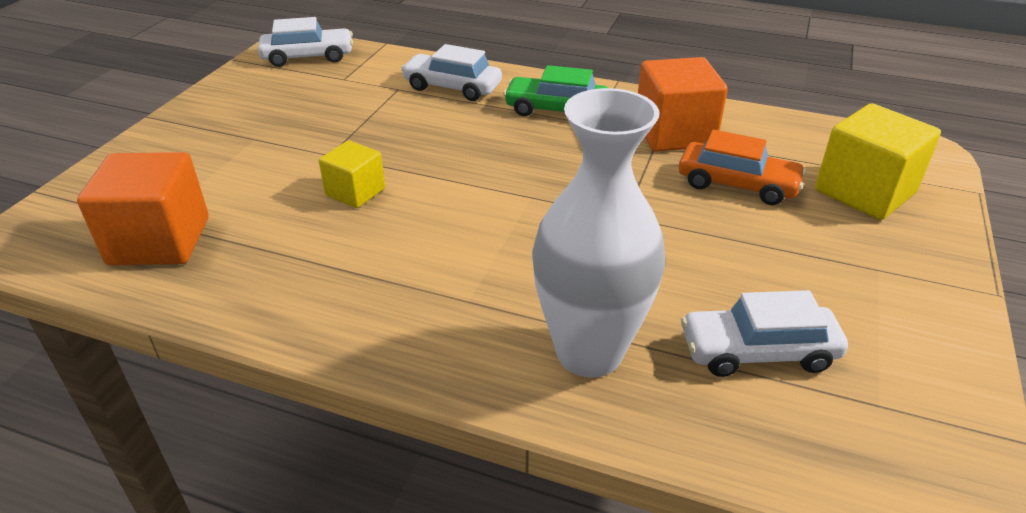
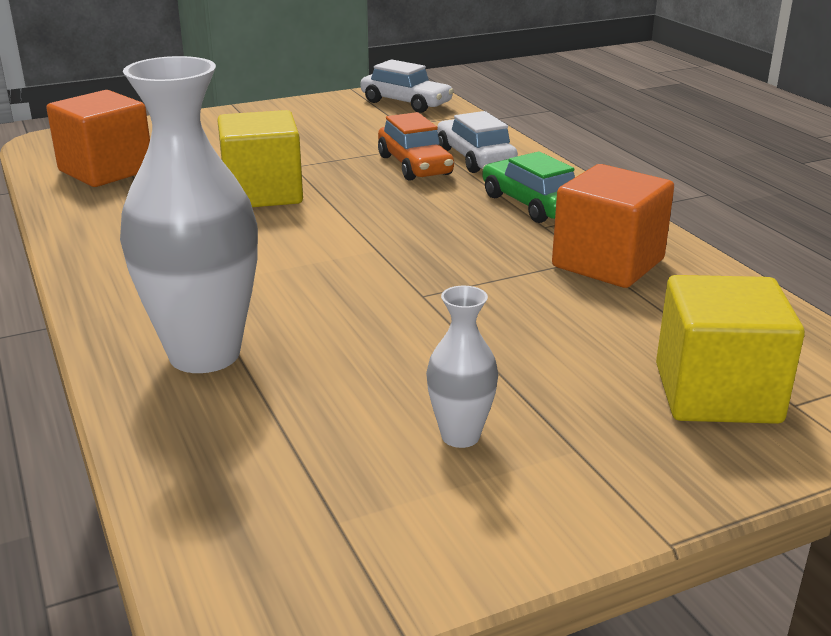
camera: 45 degrees right, 10 degrees down
(355, 192) = (262, 193): yellow cube -> yellow cube, size x1.69
(737, 185) = (581, 323): orange car -> orange car (414, 165)
(758, 352) = (322, 428): white car -> none
(823, 301) = (460, 436): none -> white vase

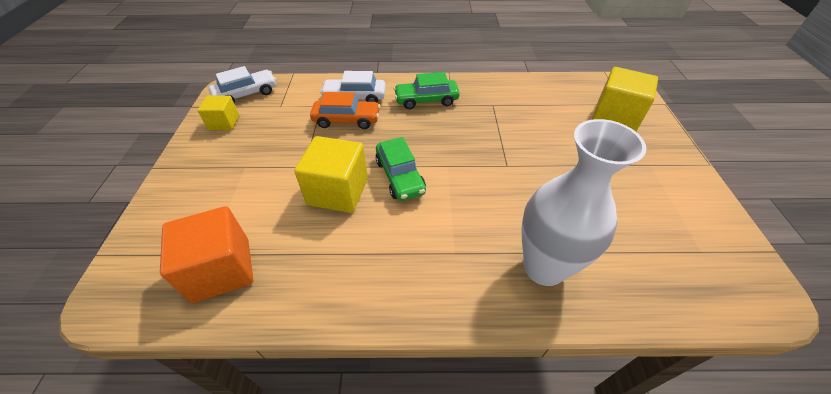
camera: 65 degrees left, 20 degrees up
(323, 222) = (400, 176): none -> green car
(337, 109) = (224, 122): none -> yellow cube
(460, 436) = (638, 193): white vase -> none
(608, 263) = (500, 102): orange cube -> none

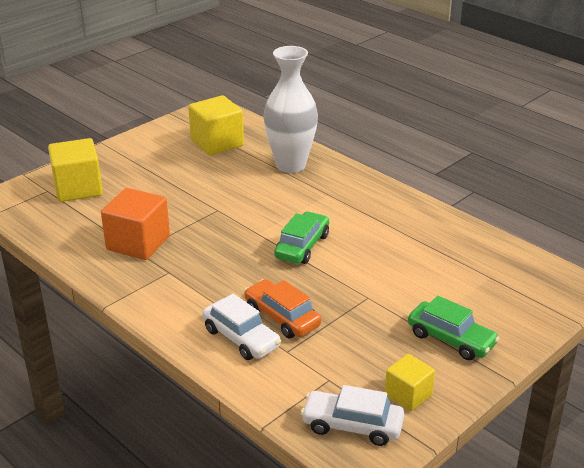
camera: 135 degrees left, 15 degrees down
(221, 269) = (484, 263): orange cube -> orange cube (138, 243)
(338, 191) = (360, 263): yellow cube -> yellow cube (217, 143)
(426, 100) = (182, 290): green car -> green car (451, 339)

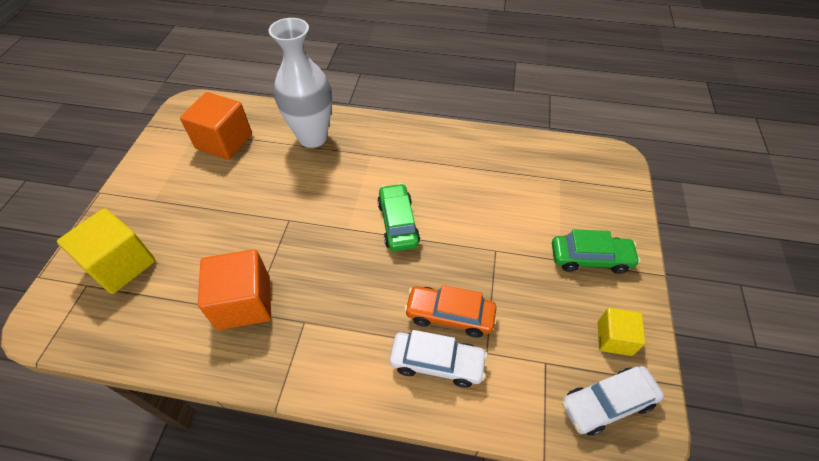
camera: 35 degrees left, 20 degrees up
(217, 143) = (224, 141): yellow cube -> orange cube

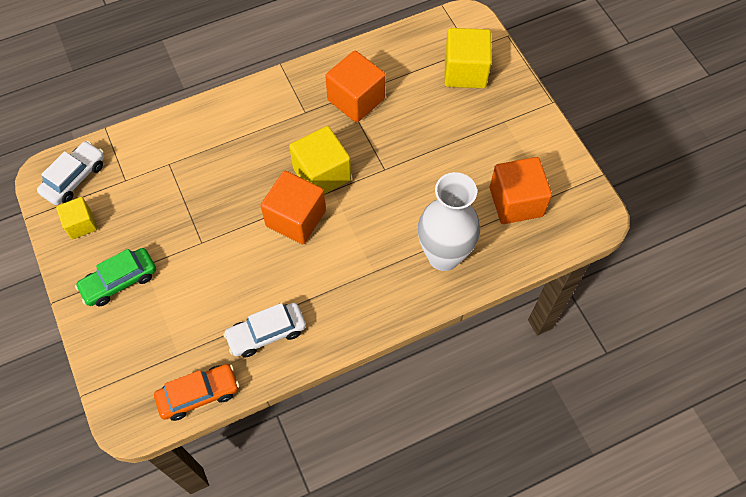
camera: 145 degrees right, 10 degrees up
(344, 247) = (322, 174): none -> yellow cube
(398, 223) = (296, 218): green car -> orange cube
(437, 363) = (198, 139): white car -> white car (266, 333)
(449, 315) = (208, 172): orange car -> orange car (199, 394)

